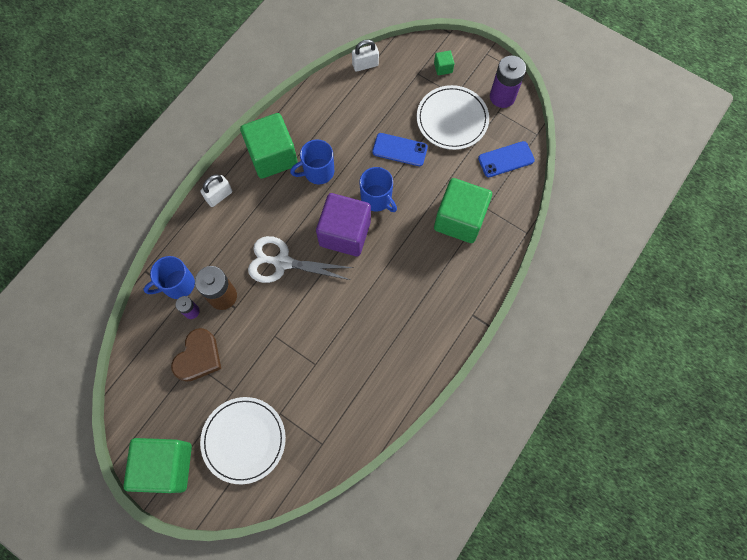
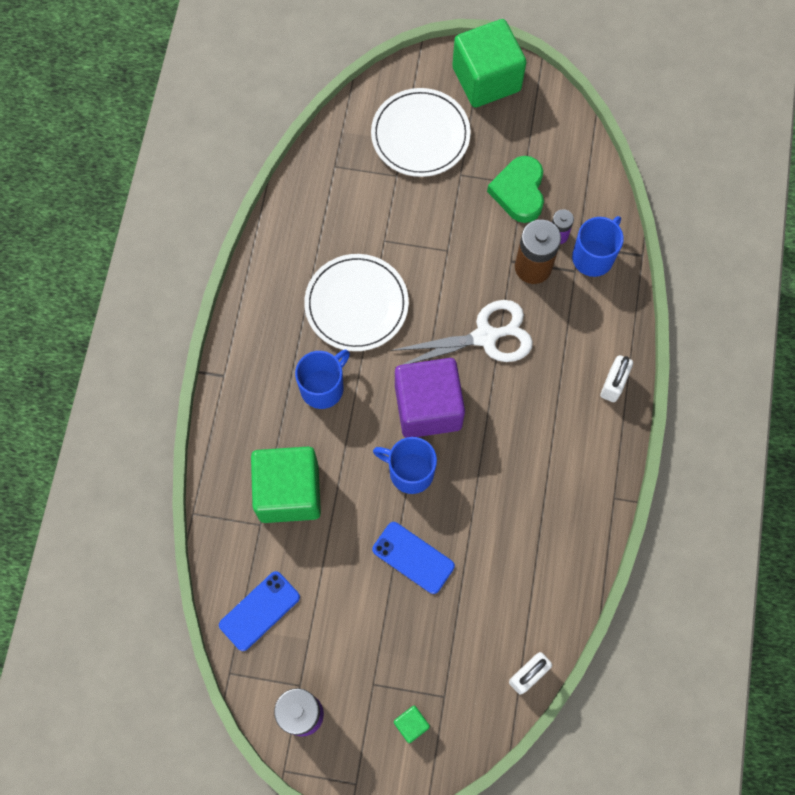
camera: 155 degrees right, 0 degrees up
(198, 357) = (519, 192): brown heart -> green heart
(272, 156) = (578, 469): green cube -> none
(318, 172) = (506, 474): blue mug -> blue mug (323, 387)
(400, 149) = (413, 558): blue phone -> blue phone turned 45 degrees clockwise
(452, 119) = (361, 641): white plate -> white plate (356, 304)

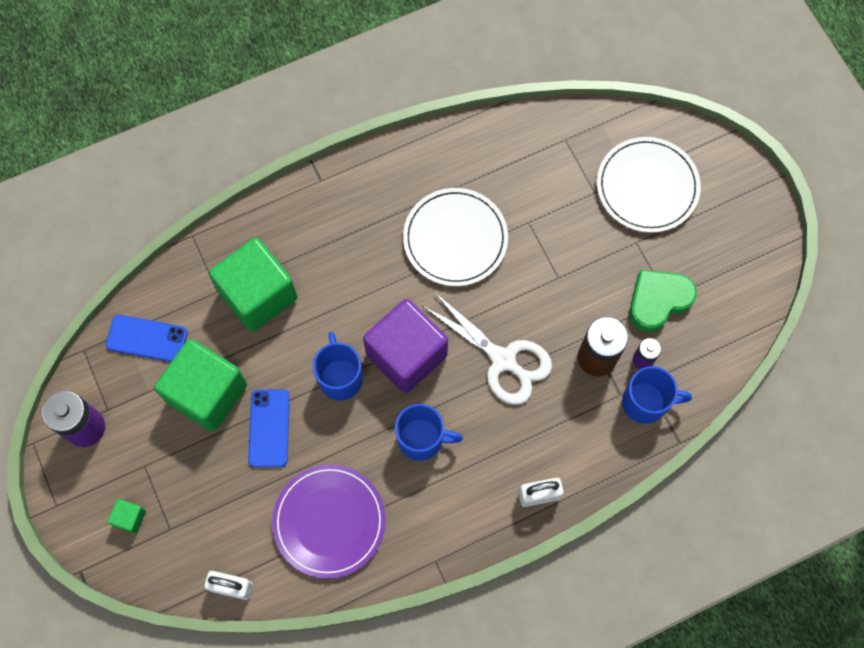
camera: 55 degrees right, 0 degrees up
(323, 387) = (364, 261): blue mug -> blue mug (421, 439)
(486, 79) = (743, 204): green cube -> green cube (207, 393)
(526, 559) = (329, 521): none -> purple plate

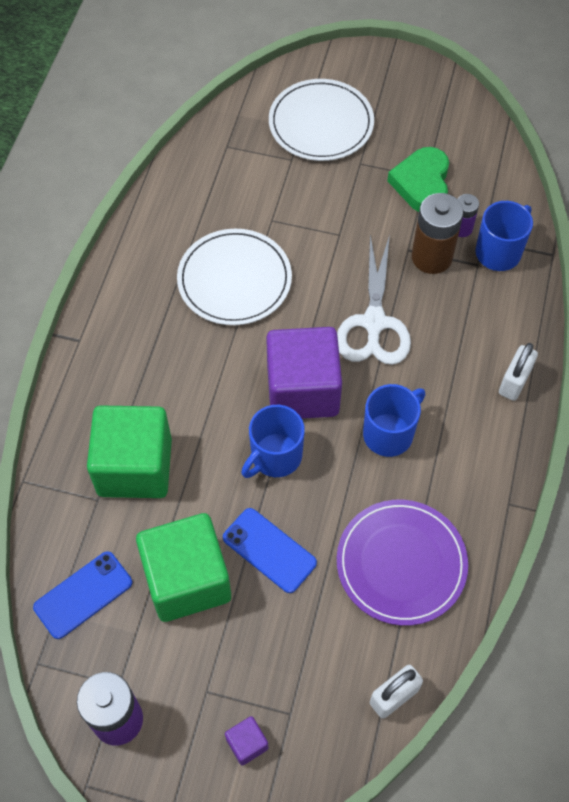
camera: 50 degrees left, 10 degrees down
(130, 518) = (247, 743): green cube -> purple cube
(340, 377) = (275, 456): blue mug -> blue mug turned 75 degrees counterclockwise
(503, 360) = (374, 323): white scissors -> white scissors turned 105 degrees clockwise

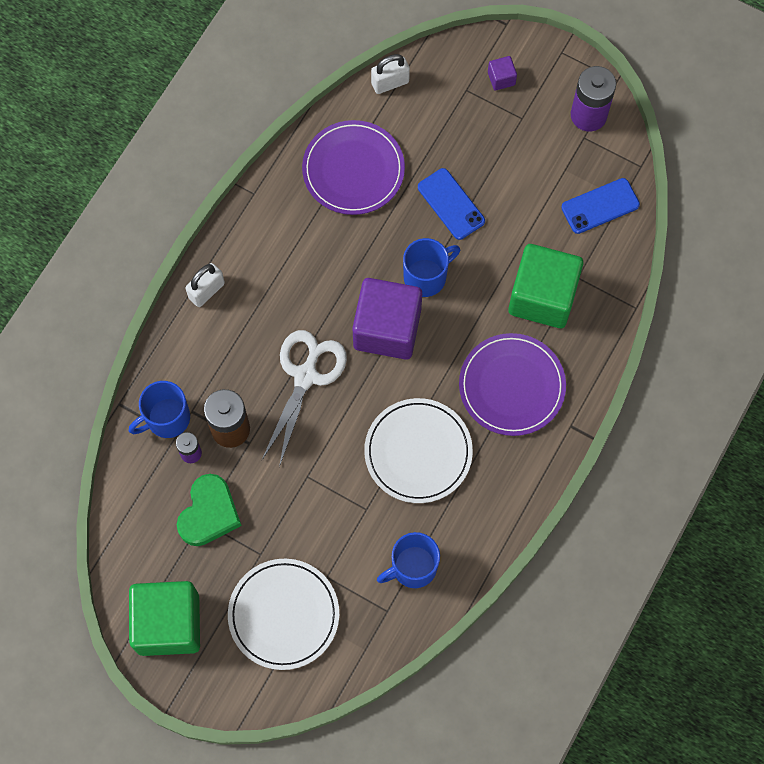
camera: 165 degrees left, 10 degrees up
(150, 364) = (512, 386): none -> purple plate
(187, 580) = (519, 198): green cube -> green cube (168, 623)
(389, 433) = (327, 273): blue mug -> blue mug (413, 567)

